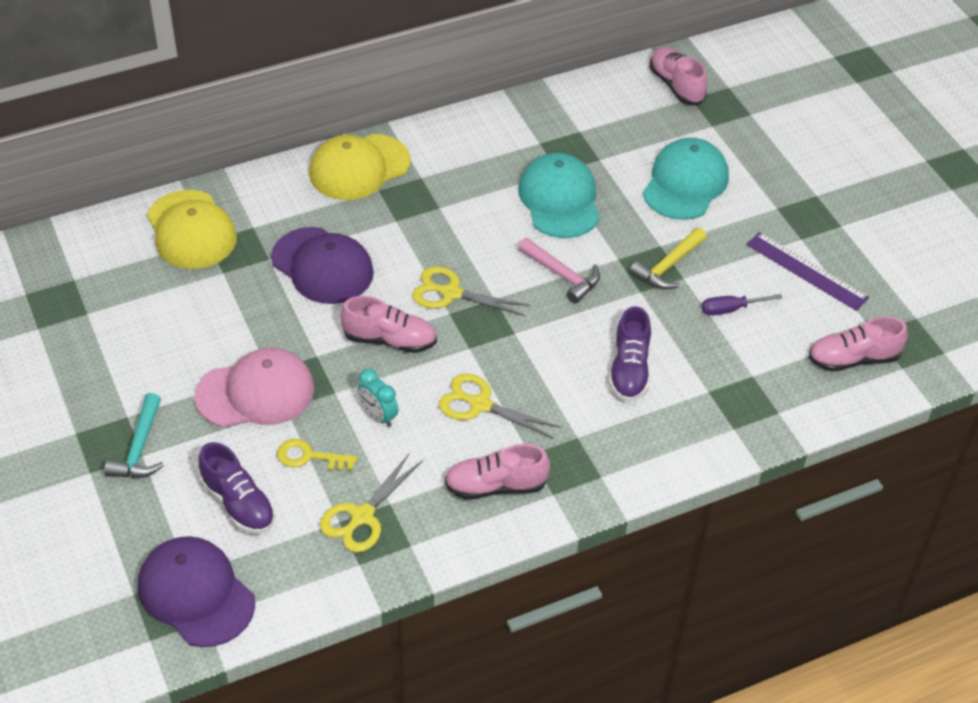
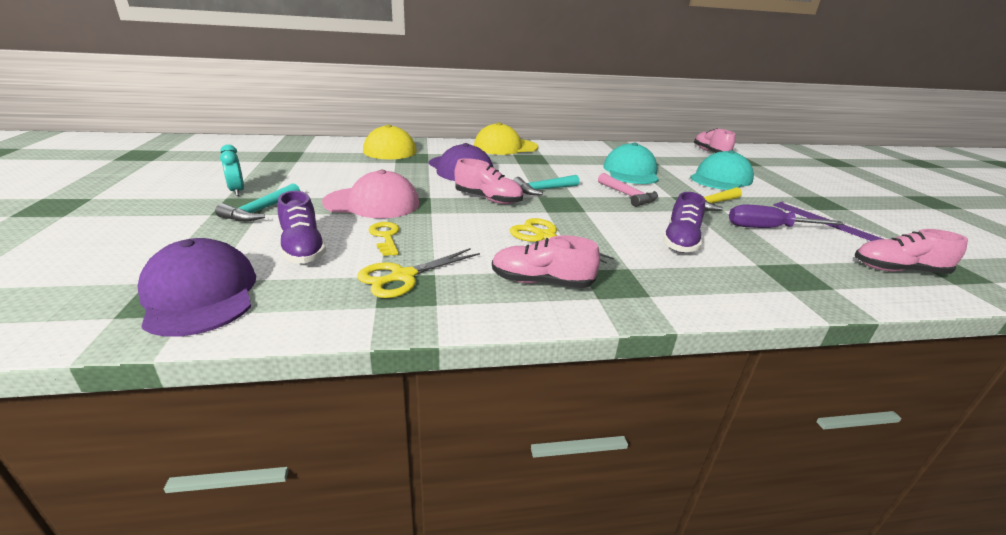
camera: 15 degrees right, 20 degrees down
(310, 457) = (385, 237): yellow key -> yellow key turned 45 degrees clockwise
(378, 416) = (457, 228): turquoise clock -> turquoise clock (237, 191)
(451, 293) = (543, 190): yellow scissors -> turquoise hammer
(730, 309) = (767, 228): purple screwdriver -> purple screwdriver, size x1.58

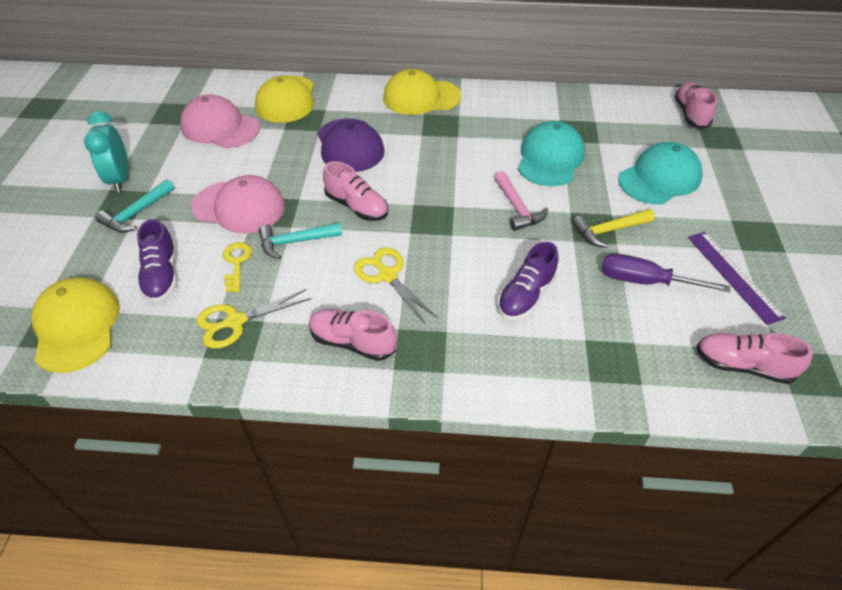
camera: 15 degrees right, 20 degrees up
(200, 294) = (76, 326): purple cap -> yellow cap
(237, 191) = (120, 179): turquoise clock -> turquoise clock, size x1.57
(334, 162) = (220, 127): none -> pink cap
(543, 190) = (424, 192): turquoise hammer -> turquoise hammer (295, 242)

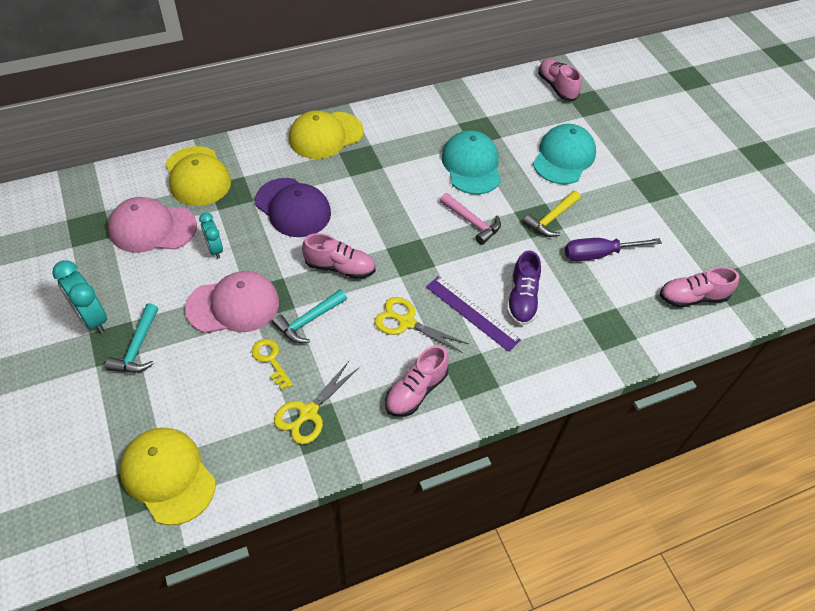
camera: 30 degrees left, 5 degrees up
(162, 275) = (210, 397): purple shoe -> none
(258, 158) = (215, 249): none -> turquoise clock
(352, 342) = (416, 391): pink shoe -> pink shoe turned 45 degrees counterclockwise
(734, 276) = (654, 227): purple ruler -> purple ruler (472, 313)

